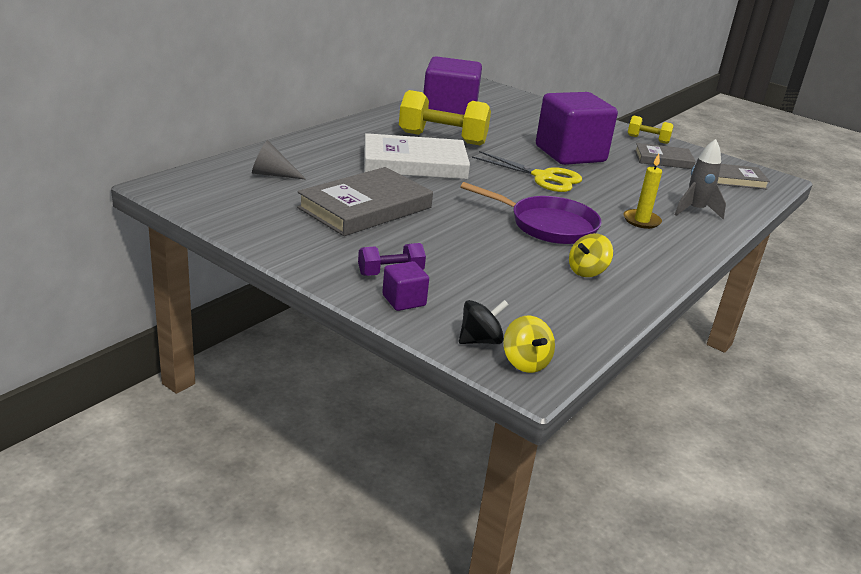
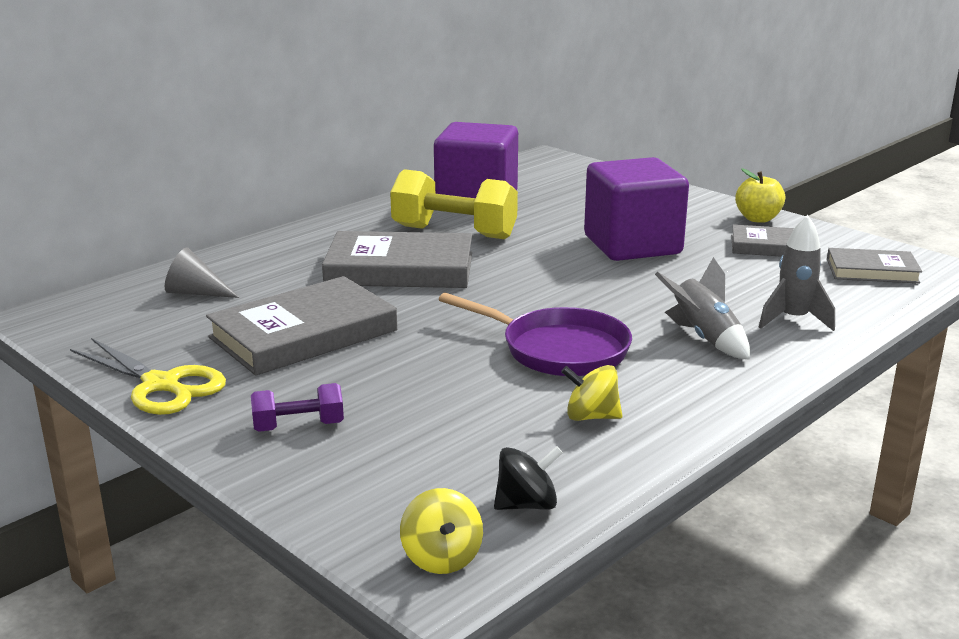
camera: 10 degrees right, 5 degrees down
(404, 300) = (300, 466): purple cube -> none
(414, 163) = (400, 269): white book -> grey book
(480, 340) = (387, 525): black spinning top -> black spinning top (526, 504)
(543, 177) = (579, 280): yellow scissors -> yellow scissors (161, 385)
(587, 271) = (591, 416): yellow spinning top -> yellow spinning top turned 45 degrees clockwise
(641, 221) = (704, 338): yellow candle -> grey rocket
(647, 139) = (758, 219): yellow dumbbell -> yellow apple

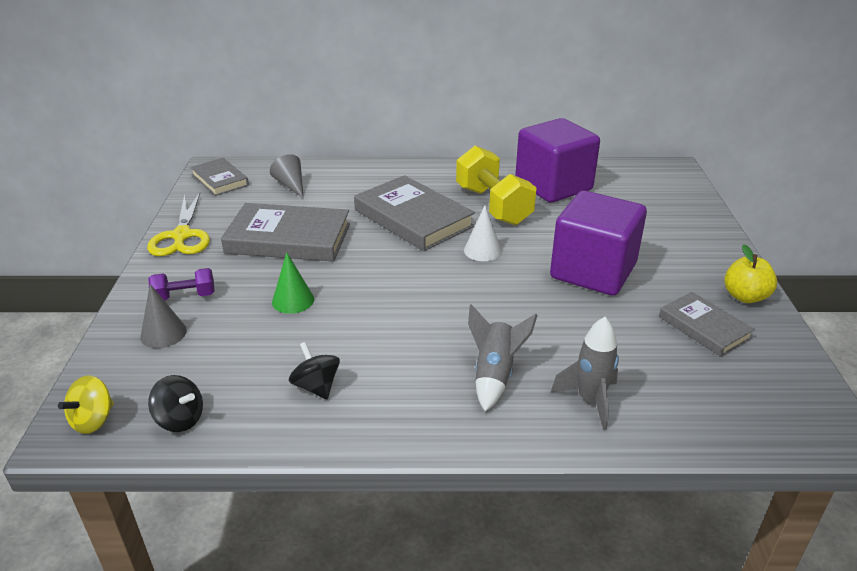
camera: 45 degrees right, 10 degrees up
(298, 426) = (185, 297): purple dumbbell -> purple dumbbell turned 45 degrees counterclockwise
(348, 463) = (163, 333): none -> grey cone
(426, 374) = (293, 300): none -> green cone
(517, 266) = (482, 250): none -> white cone
(557, 350) = (389, 326): purple pan -> none
(591, 416) = (316, 386): yellow spinning top -> black spinning top
(872, 271) = (753, 397): grey book -> grey book (220, 180)

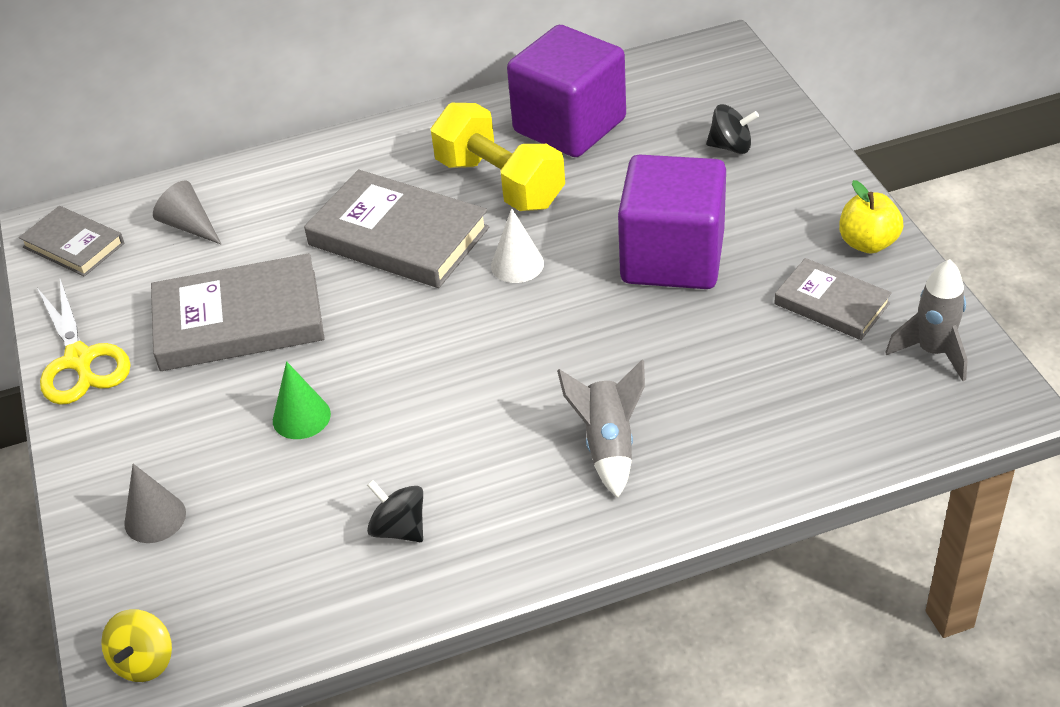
camera: 15 degrees left, 10 degrees up
(180, 419) = (254, 625): black spinning top -> black spinning top (731, 147)
(185, 297) = (148, 455): purple dumbbell -> none
(590, 400) = (731, 445): grey rocket -> grey rocket (932, 352)

